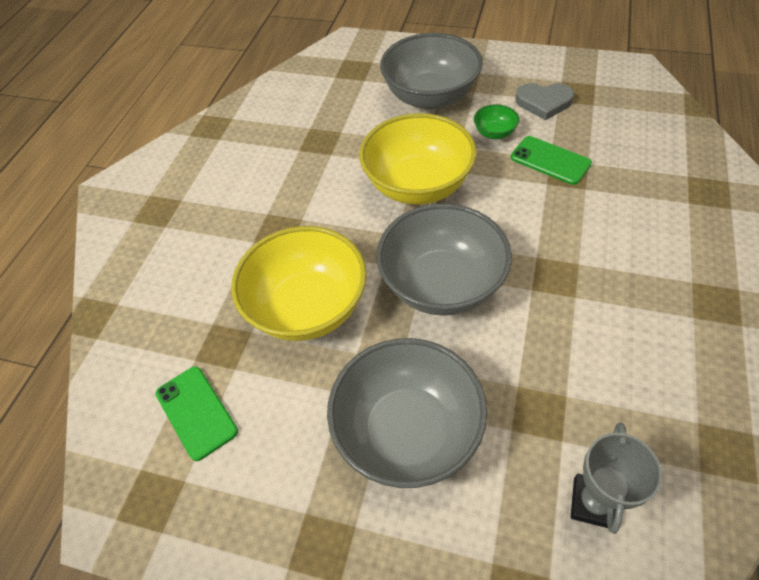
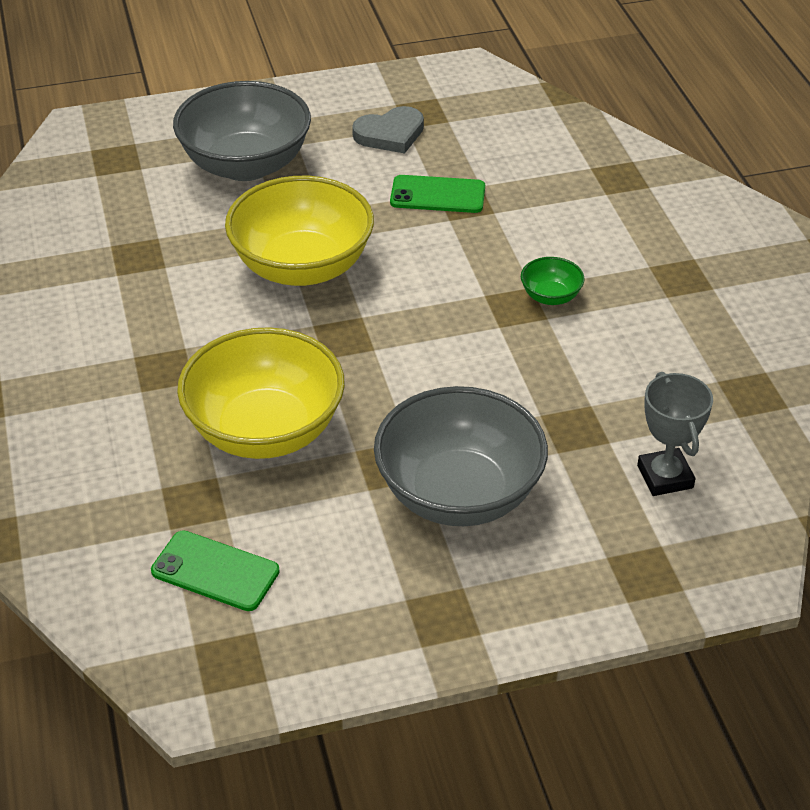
camera: 35 degrees left, 10 degrees down
(442, 284) = (401, 355): grey bowl -> none
(494, 133) = (354, 184): green bowl -> green bowl (550, 296)

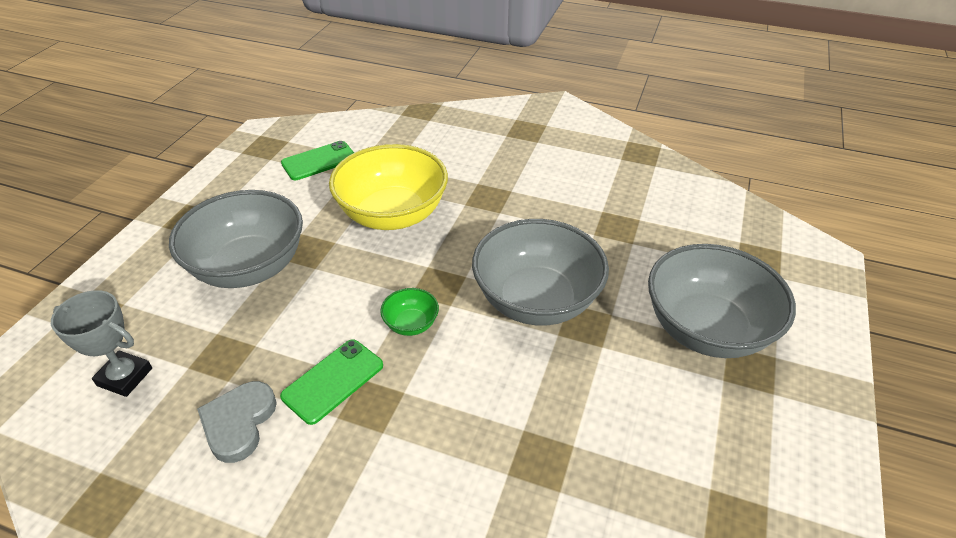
camera: 125 degrees right, 0 degrees up
(302, 267) = (536, 300): yellow bowl -> grey bowl
(390, 134) = (704, 465): grey heart -> grey heart (239, 423)
(437, 195) = (569, 443): green phone -> green phone (333, 381)
(550, 296) = (358, 438): green bowl -> green bowl (411, 324)

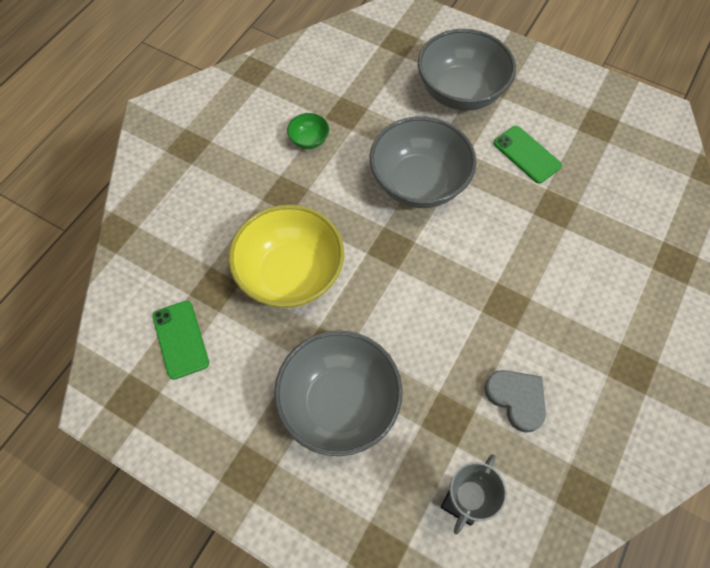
camera: 80 degrees left, 20 degrees up
(239, 423) = (516, 399): grey heart -> grey heart turned 150 degrees counterclockwise
(333, 381) = (482, 330): green phone -> green phone (527, 154)
(411, 324) = (431, 271): green bowl -> green bowl (309, 140)

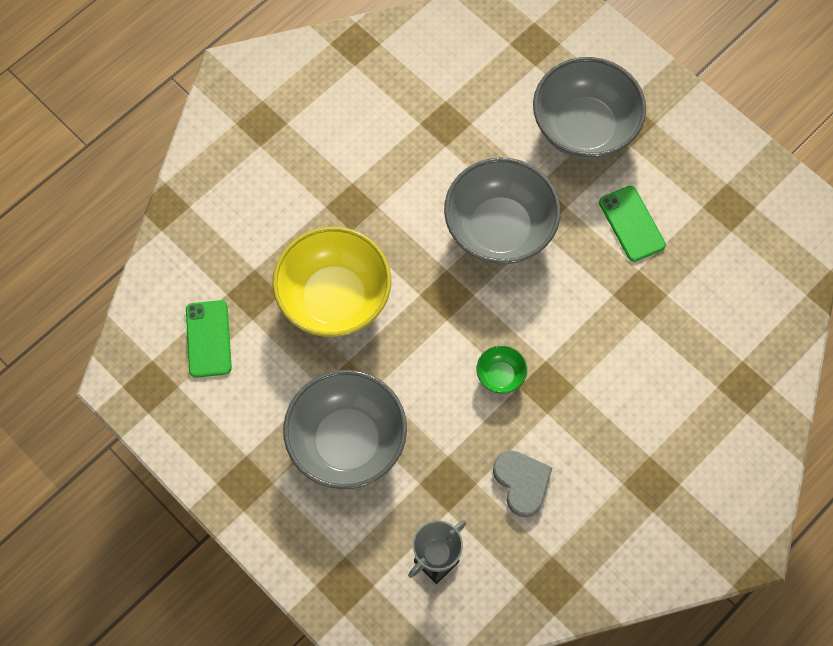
camera: 15 degrees right, 5 degrees up
(309, 140) = (394, 148): green bowl -> green bowl (500, 375)

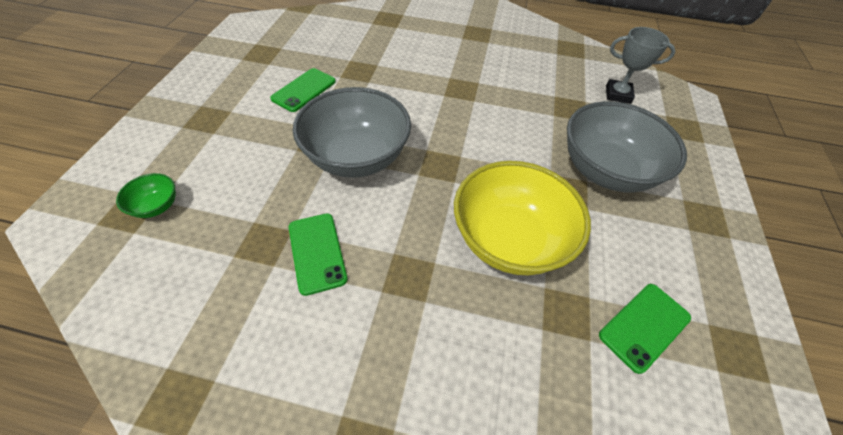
camera: 125 degrees left, 15 degrees down
(413, 155) = (317, 252): none -> green phone
(500, 375) = (475, 111): green bowl -> green bowl (157, 206)
(522, 483) = (532, 78): grey heart -> none
(584, 128) = (223, 143): grey bowl -> none

